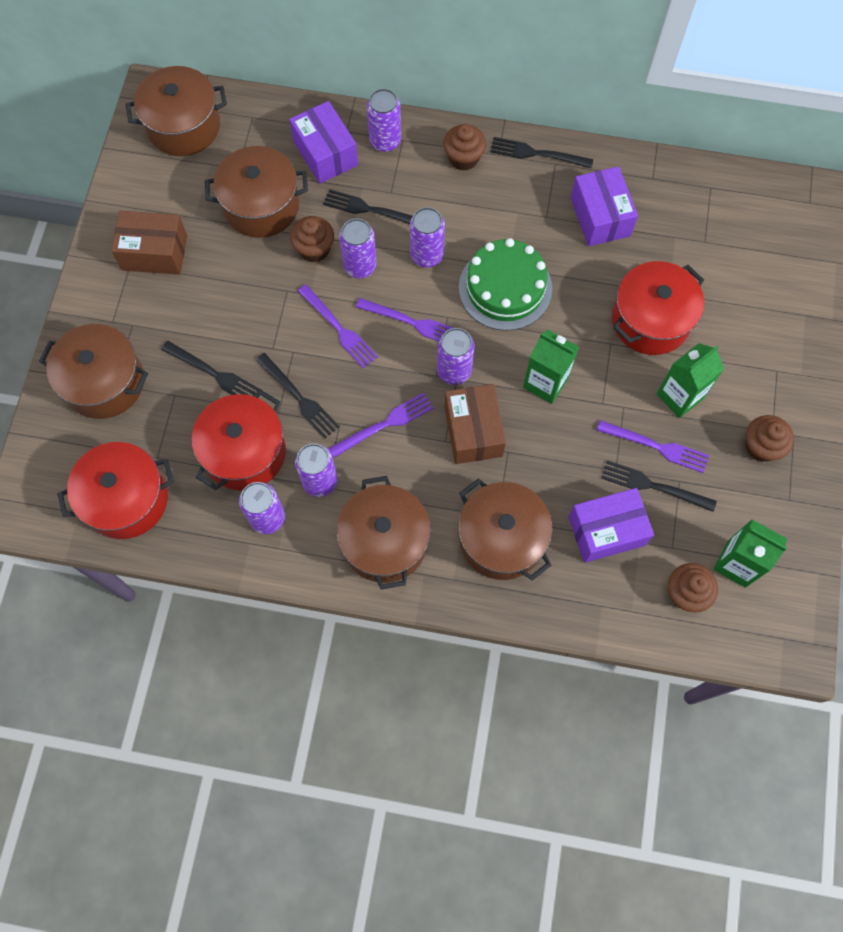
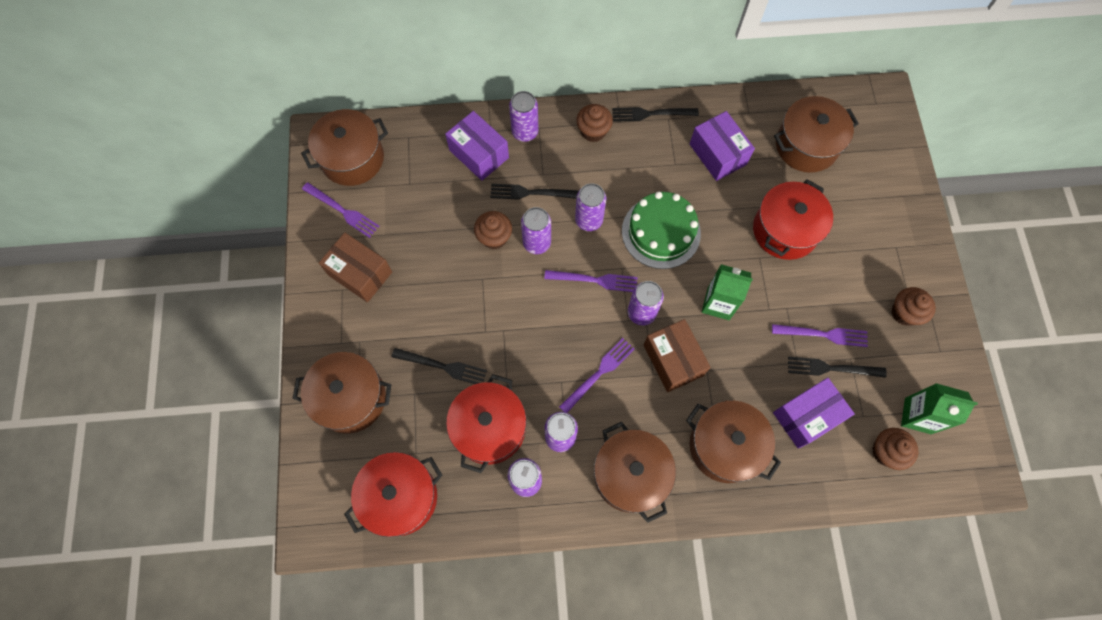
camera: 15 degrees left, 0 degrees up
(154, 252) = (360, 273): brown box -> brown box turned 45 degrees clockwise
(261, 206) = (439, 211): brown pot -> brown pot (806, 145)
(300, 398) = (521, 369): black fork -> none
(339, 329) = (536, 301): purple fork -> purple fork (343, 211)
(679, 396) = (828, 287): green carton -> none

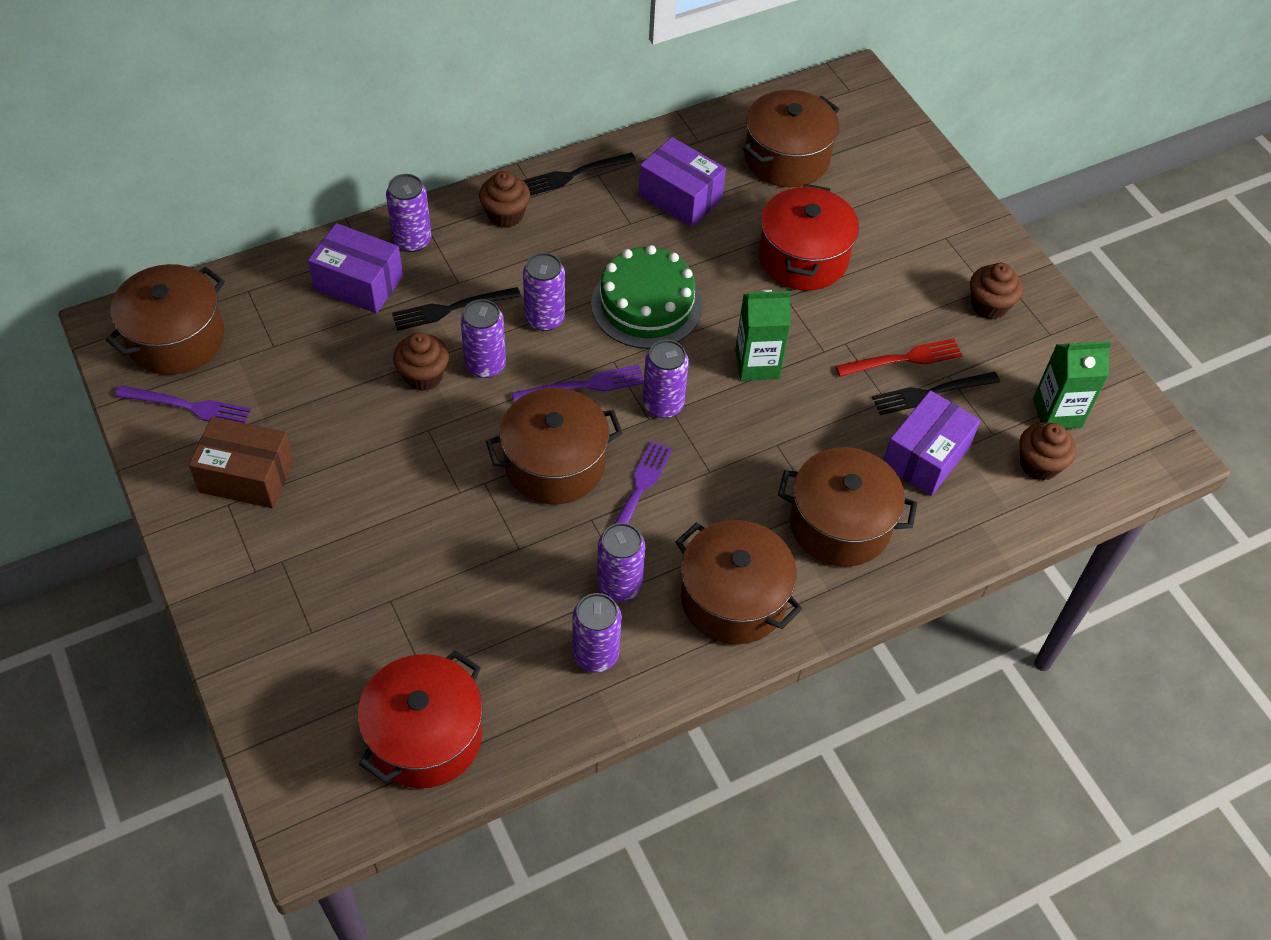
camera: 25 degrees left, 15 degrees down
(350, 398) = (298, 636): brown pot -> brown pot (554, 464)
(443, 366) = (418, 553): black fork -> none
(489, 428) = (516, 607): red pot -> none
(673, 360) = (728, 446): brown box -> none
(824, 334) = (904, 358): purple fork -> red fork

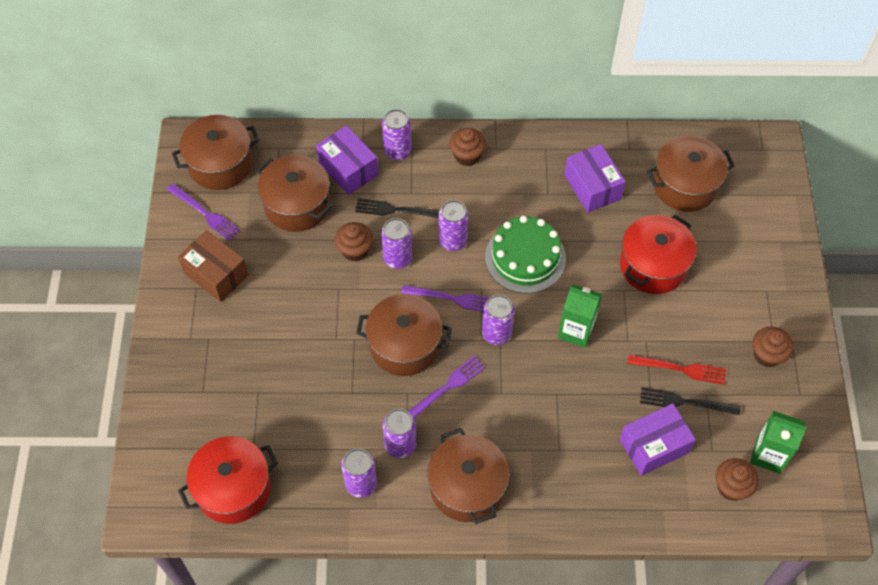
camera: 30 degrees right, 5 degrees up
(572, 175) = (527, 143): black fork -> none
(840, 524) = (566, 467): brown pot -> brown pot (297, 205)

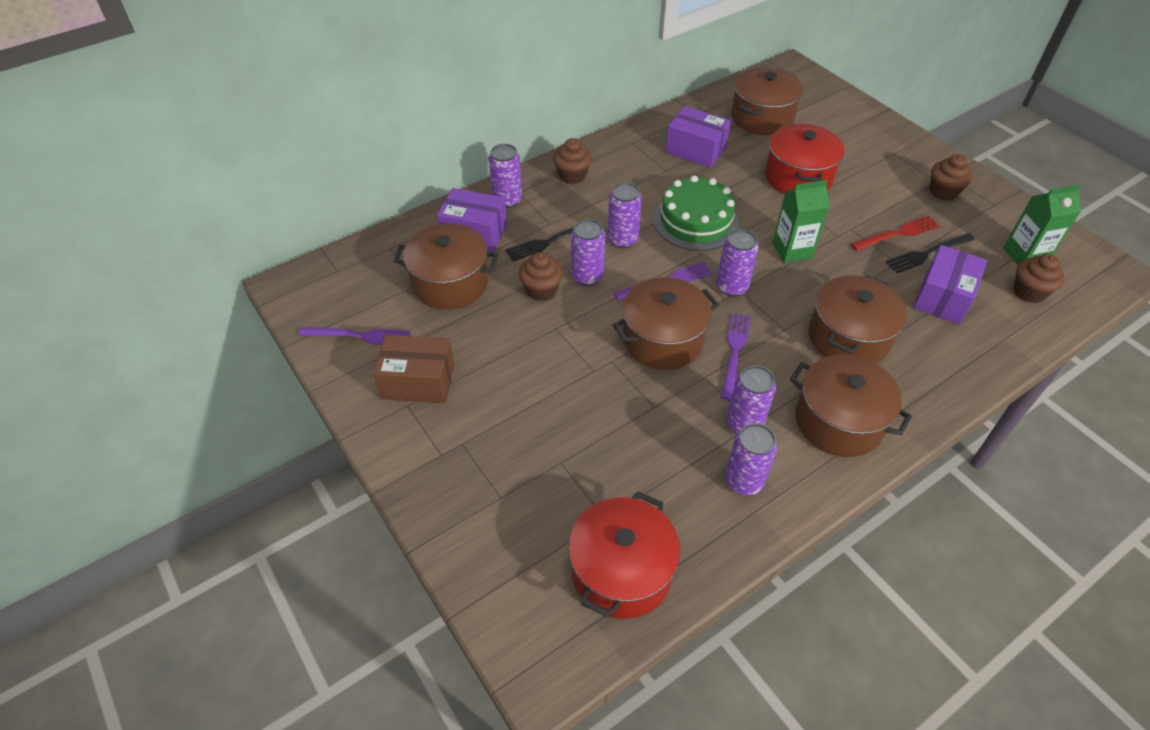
camera: 35 degrees left, 10 degrees down
(220, 164) = (340, 288): brown pot -> brown pot (848, 338)

